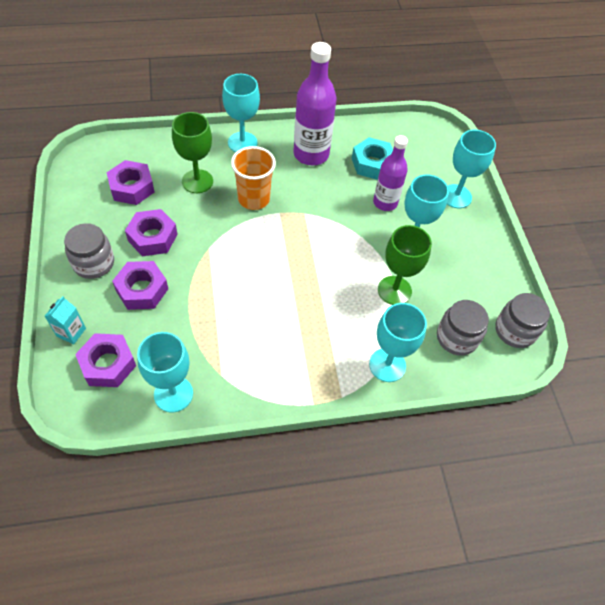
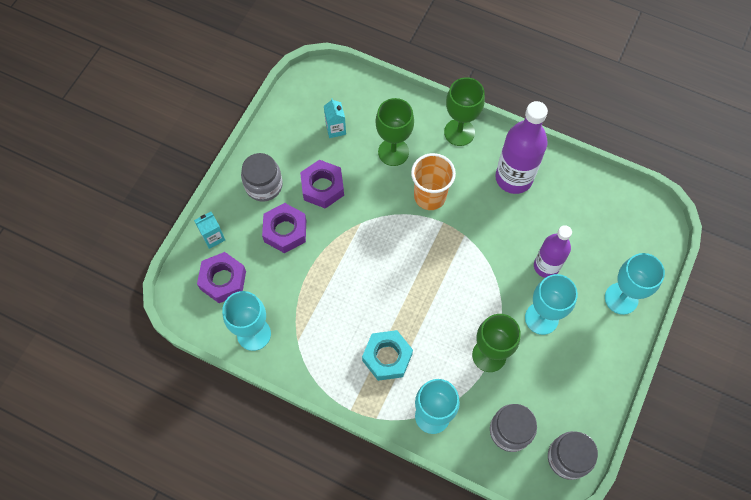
camera: 40 degrees right, 10 degrees up
(132, 187) = (335, 129): purple nut -> turquoise carton
(242, 143) = (459, 132): turquoise goblet -> green goblet
(372, 163) = (565, 219): turquoise nut -> turquoise nut (387, 357)

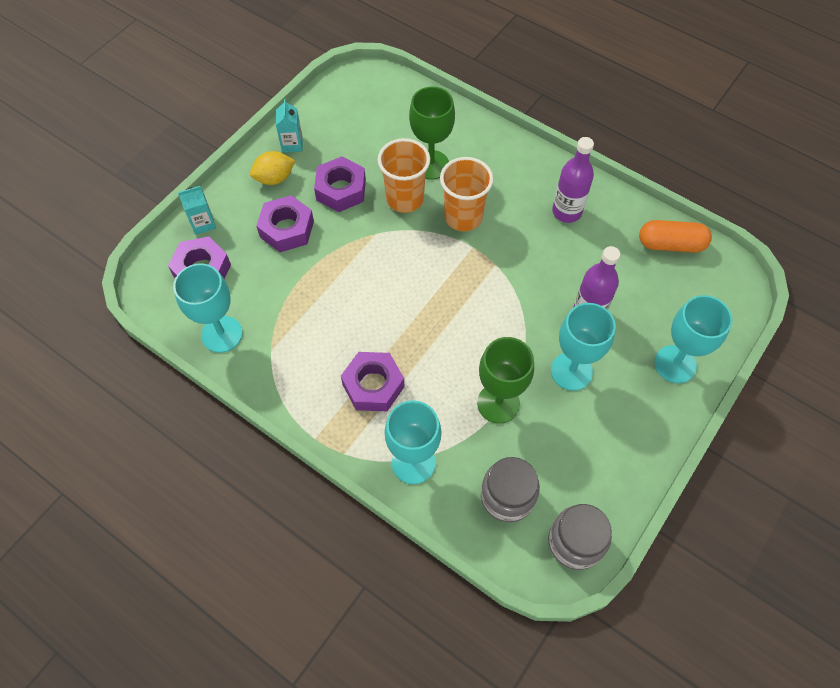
camera: 10 degrees right, 5 degrees down
(264, 185) = (274, 178): grey jar -> yellow lemon
(335, 129) = (370, 132): turquoise carton -> turquoise carton (292, 144)
(378, 187) = (405, 199): none -> orange cup
(387, 357) = (373, 385): turquoise nut -> purple nut
(459, 132) = (512, 155): green goblet -> none
(514, 178) = (567, 212): purple bottle -> purple bottle, size x0.66
(602, 194) = (670, 244): none -> orange capsule

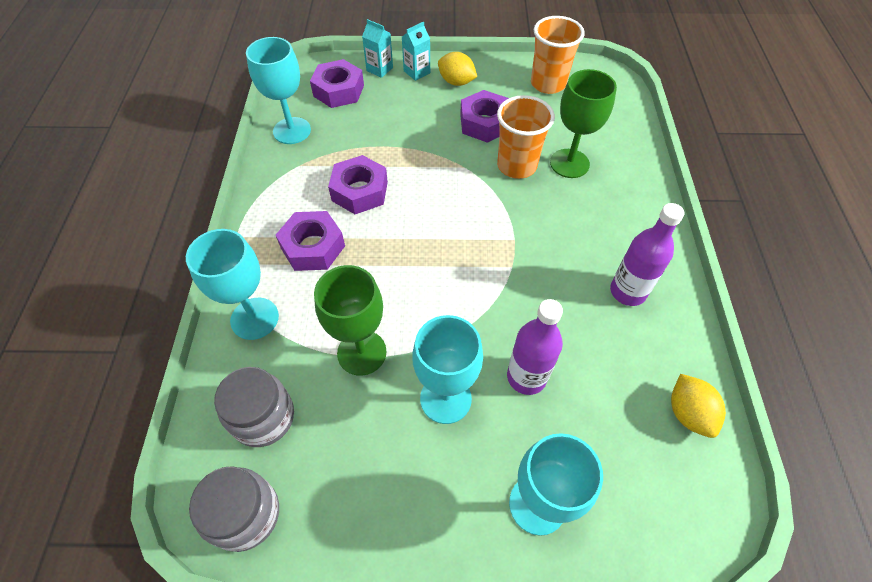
camera: 55 degrees right, 5 degrees down
(287, 229) = (417, 113): purple nut -> purple nut (360, 191)
(292, 144) = (497, 74): turquoise carton -> turquoise carton (417, 72)
(463, 217) = (538, 215): orange cup -> orange cup (548, 84)
(670, 244) = (688, 413): orange capsule -> yellow lemon

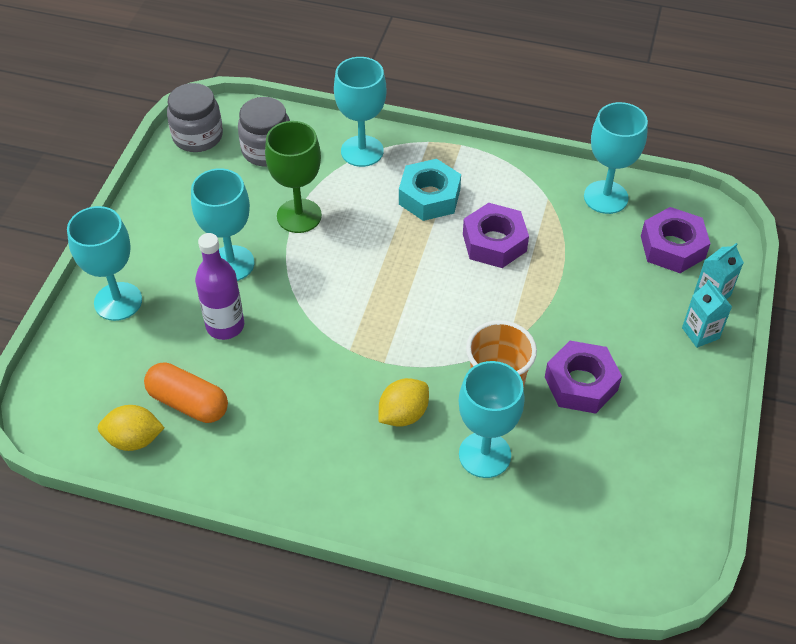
camera: 105 degrees right, 5 degrees down
(313, 247) = (429, 197): purple nut -> turquoise nut
(456, 82) = (671, 373): yellow lemon -> yellow lemon (403, 414)
(548, 84) = (650, 483): orange cup -> none
(569, 163) = (484, 455): green goblet -> turquoise goblet
(626, 379) = (188, 403): none -> orange capsule
(627, 291) = (280, 443): purple bottle -> none

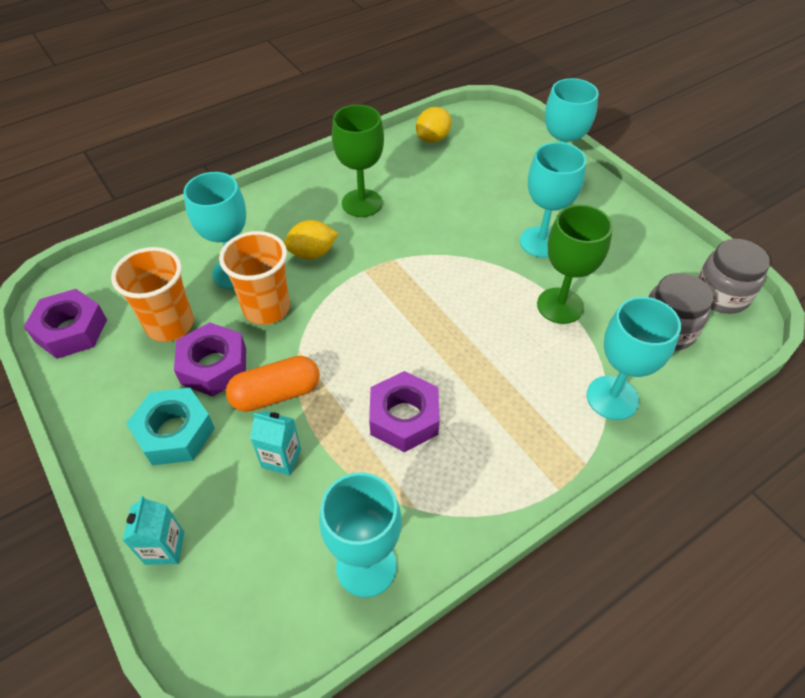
camera: 130 degrees right, 0 degrees up
(188, 403) = (435, 168): orange capsule -> orange capsule (276, 394)
(225, 326) = (482, 211): purple bottle -> none
(299, 427) = (362, 203): none -> green goblet
(403, 414) = (312, 253): yellow lemon -> yellow lemon turned 75 degrees clockwise
(429, 197) = (505, 408): turquoise nut -> turquoise nut (175, 432)
(583, 450) = (170, 325): none -> orange cup
(672, 247) = (246, 568): purple nut -> purple nut (71, 330)
(700, 333) = (147, 494): turquoise carton -> turquoise carton (281, 458)

